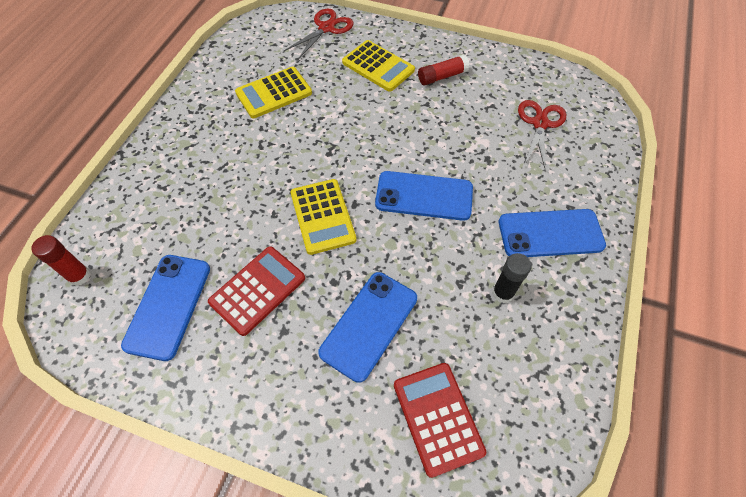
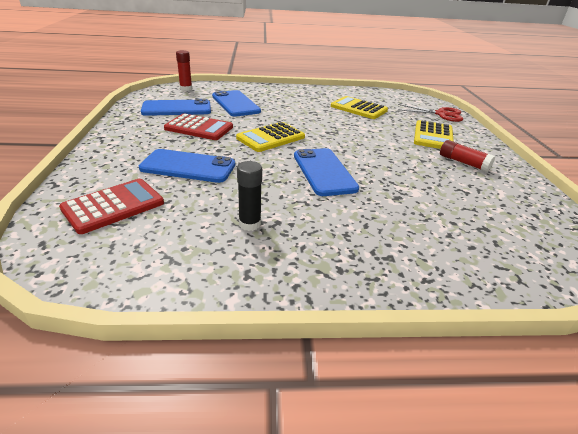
camera: 65 degrees right, 25 degrees down
(540, 124) = (482, 223): red scissors -> none
(550, 234) = (342, 246): blue phone -> blue phone (235, 104)

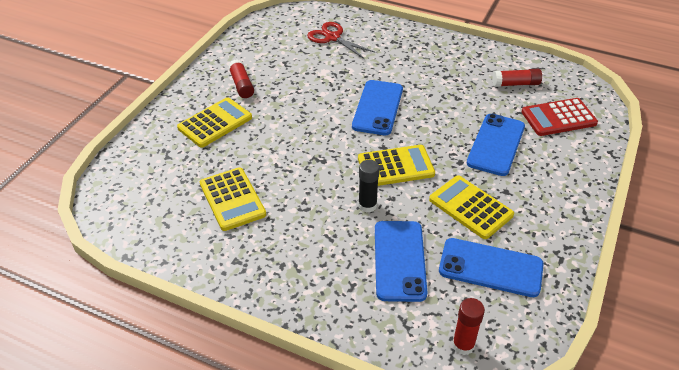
camera: 150 degrees left, 10 degrees up
(175, 236) = (515, 84): none -> red glue stick
(188, 166) = (496, 144): blue phone -> blue phone turned 75 degrees clockwise
(199, 128) = (470, 207): red calculator -> yellow calculator
(250, 224) = (464, 80): black glue stick -> black glue stick (367, 205)
(441, 114) = (140, 157): red scissors -> red scissors (332, 37)

